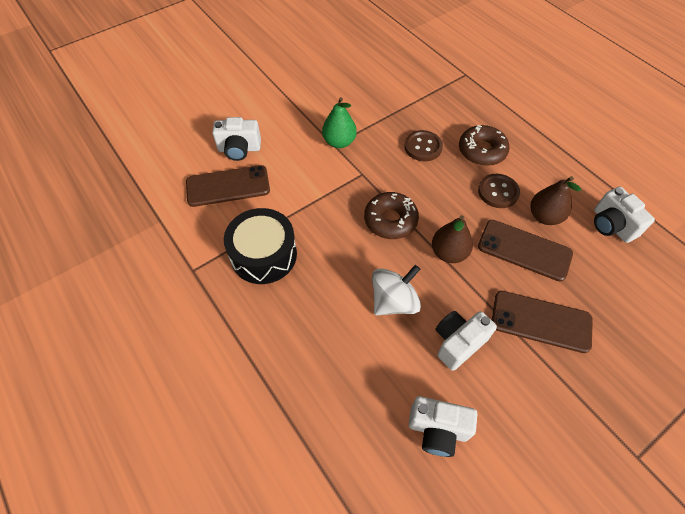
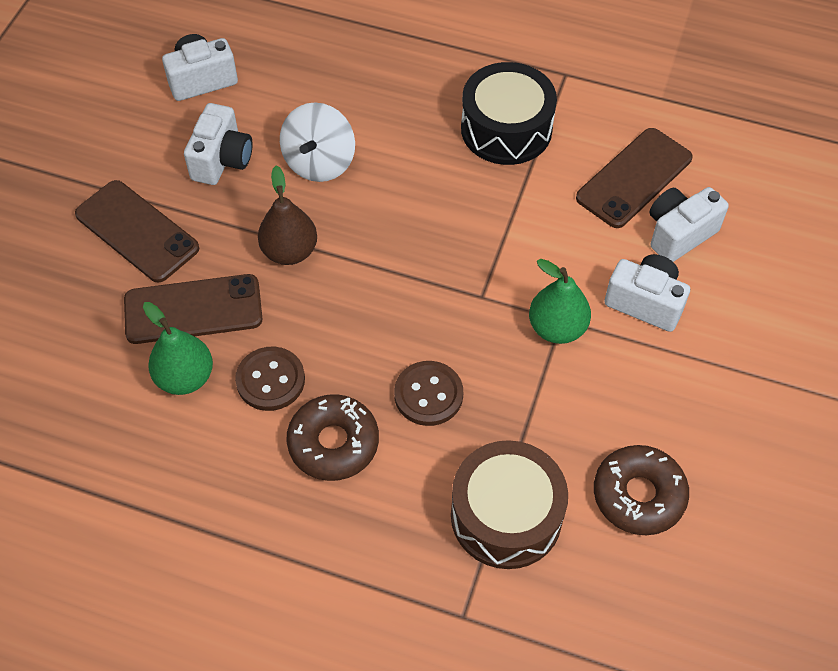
camera: 145 degrees right, 0 degrees up
(390, 220) = (392, 252): brown donut -> brown donut (638, 495)
(423, 92) = (506, 515): none -> brown drum
(541, 321) = (137, 231): brown phone -> brown phone turned 60 degrees clockwise
(544, 216) = (185, 377): brown pear -> green pear
(611, 225) = (81, 419): white camera -> white camera (645, 302)

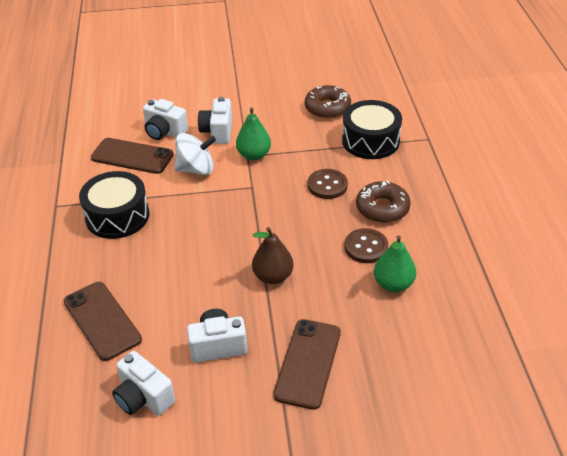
camera: 115 degrees left, 15 degrees down
(193, 310) = (346, 303): brown phone -> brown phone (102, 320)
(319, 162) = (191, 292): white spinning top -> white spinning top (196, 169)
(506, 515) = (370, 141): brown drum -> black drum

